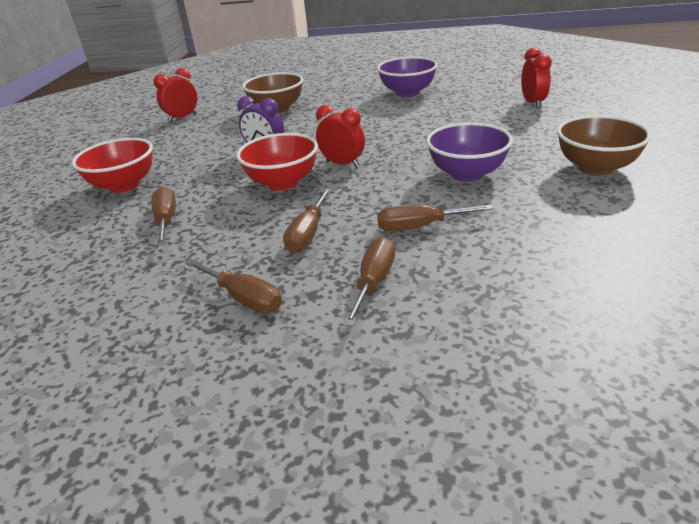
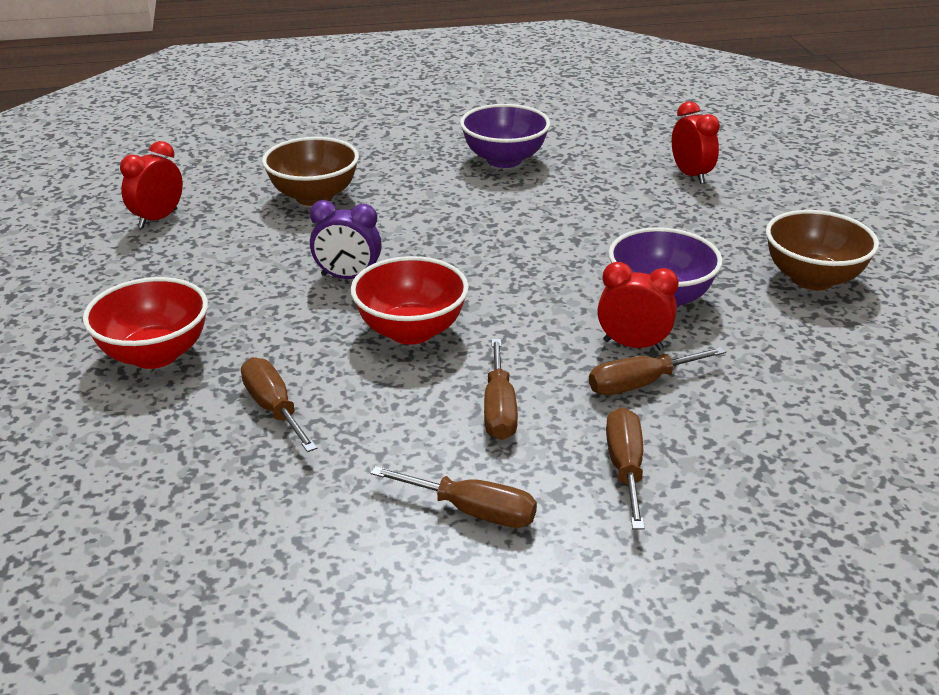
camera: 20 degrees left, 0 degrees up
(342, 164) = (480, 293): red clock -> red clock (633, 345)

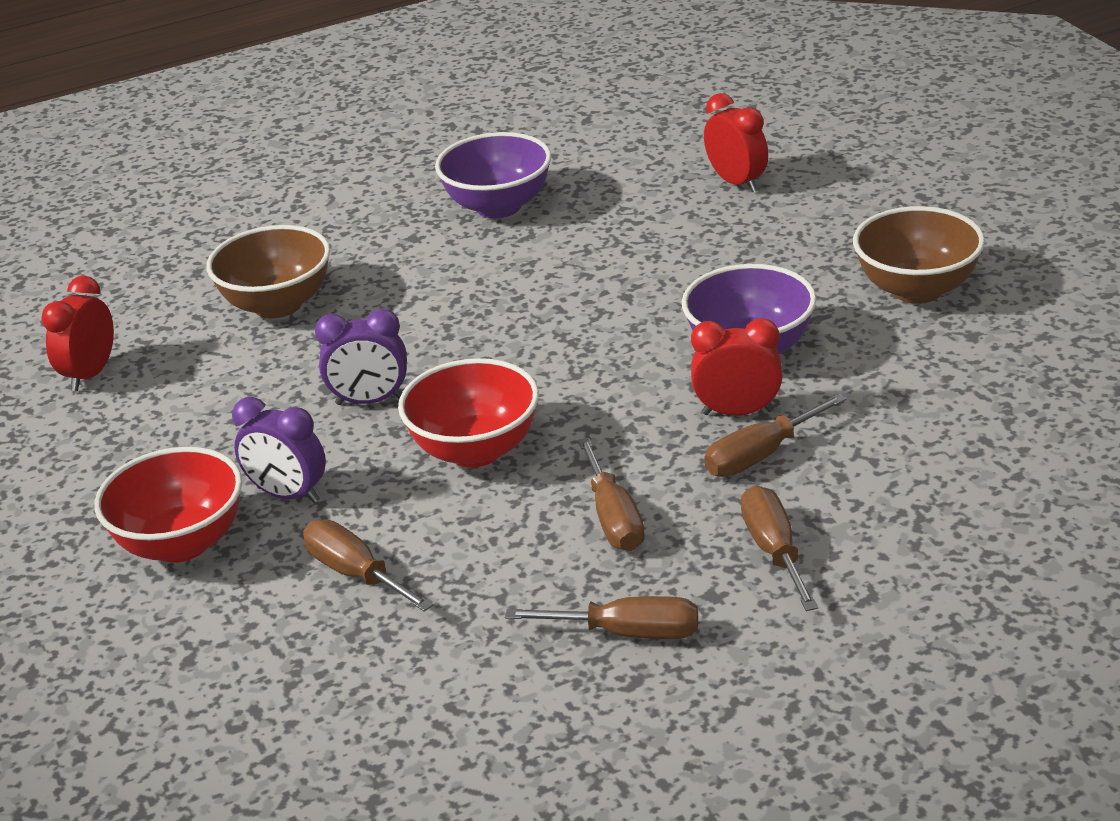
camera: 10 degrees left, 0 degrees up
(253, 335) = (288, 495): none -> purple clock

